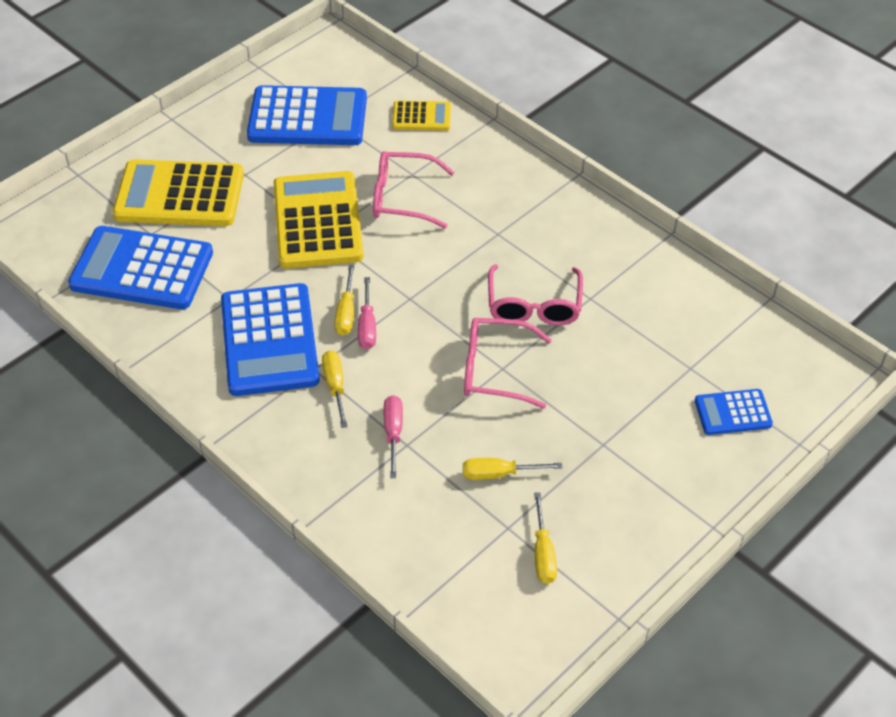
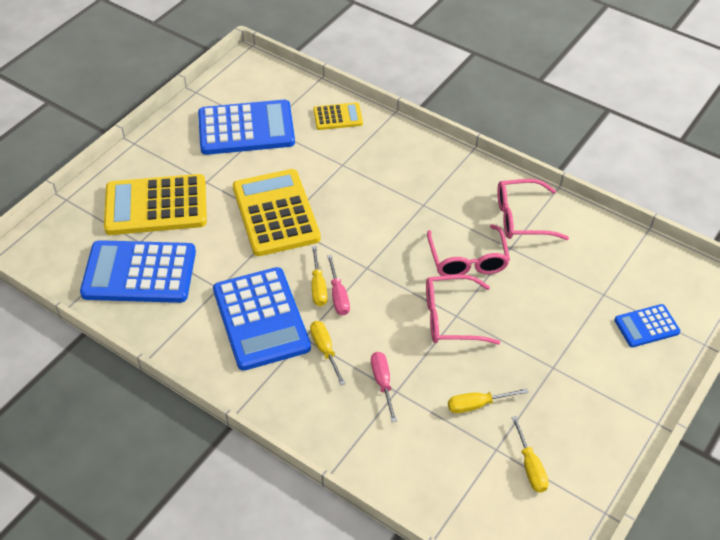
camera: 10 degrees left, 0 degrees up
(403, 198) = (340, 185): pink glasses -> pink glasses (521, 218)

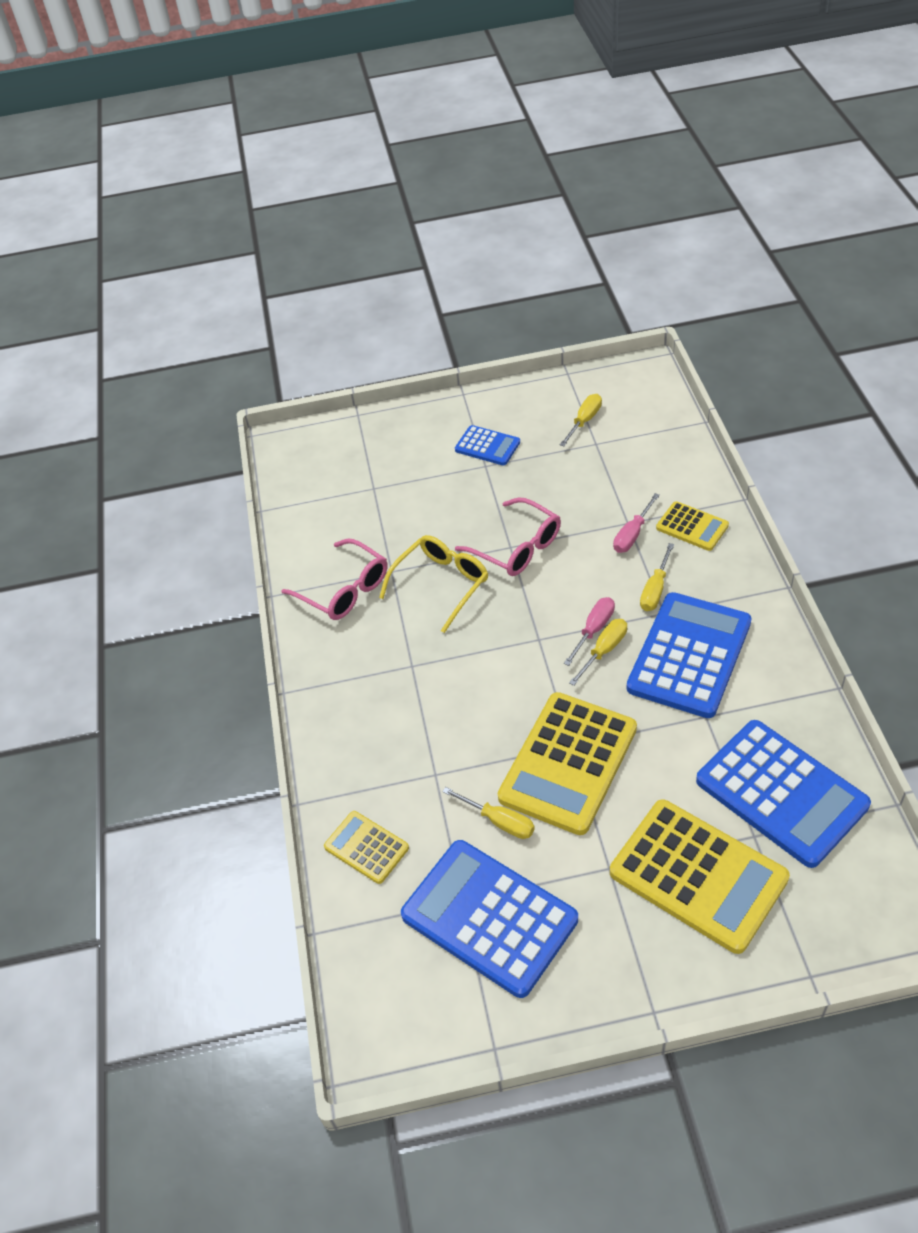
camera: 130 degrees left, 0 degrees up
(345, 420) = (692, 527): none -> yellow calculator
(468, 260) = (441, 584): pink glasses -> yellow glasses
(477, 405) = (575, 476): yellow screwdriver -> yellow screwdriver (499, 821)
(646, 326) = (378, 448): blue calculator -> blue calculator (487, 446)

